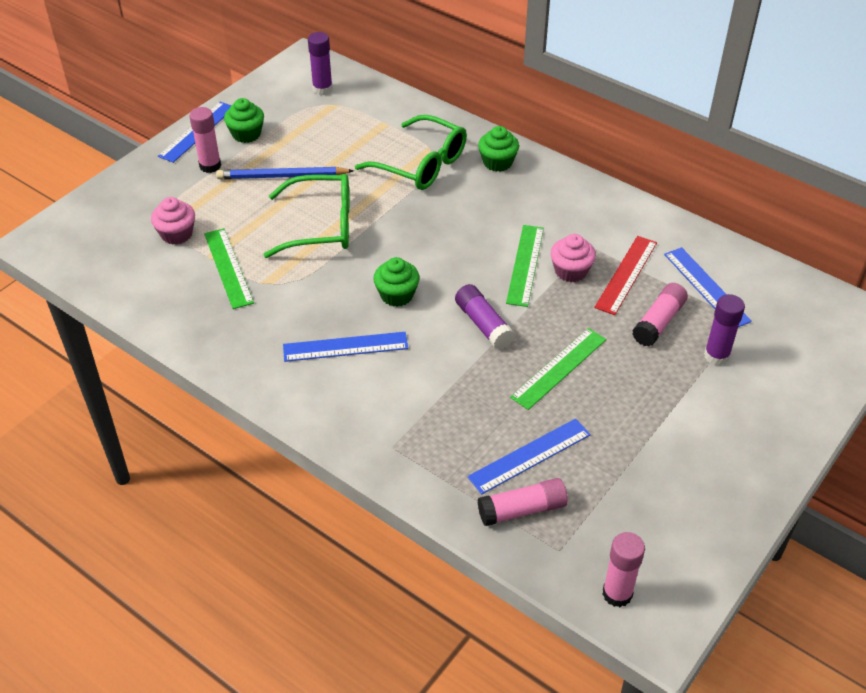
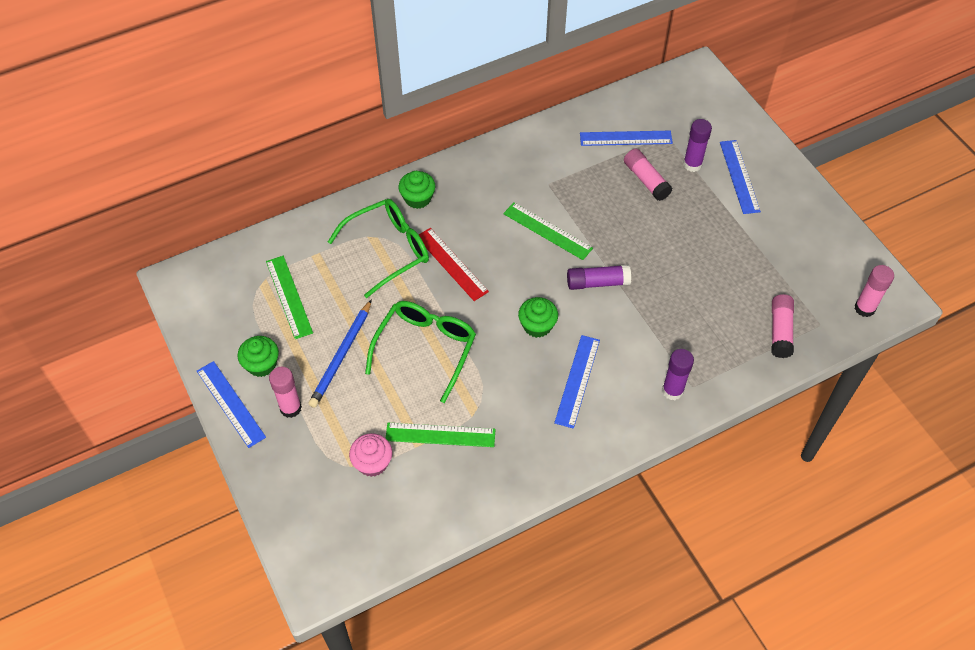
camera: 65 degrees left, 10 degrees up
(322, 89) = (233, 283): purple glue stick -> purple glue stick (672, 390)
(530, 456) = (735, 307): blue ruler -> blue ruler (739, 176)
(559, 368) = (662, 256): green ruler -> green ruler (289, 296)
(571, 271) = (569, 206): pink cupcake -> none
(626, 274) = (590, 176): red ruler -> red ruler (451, 264)

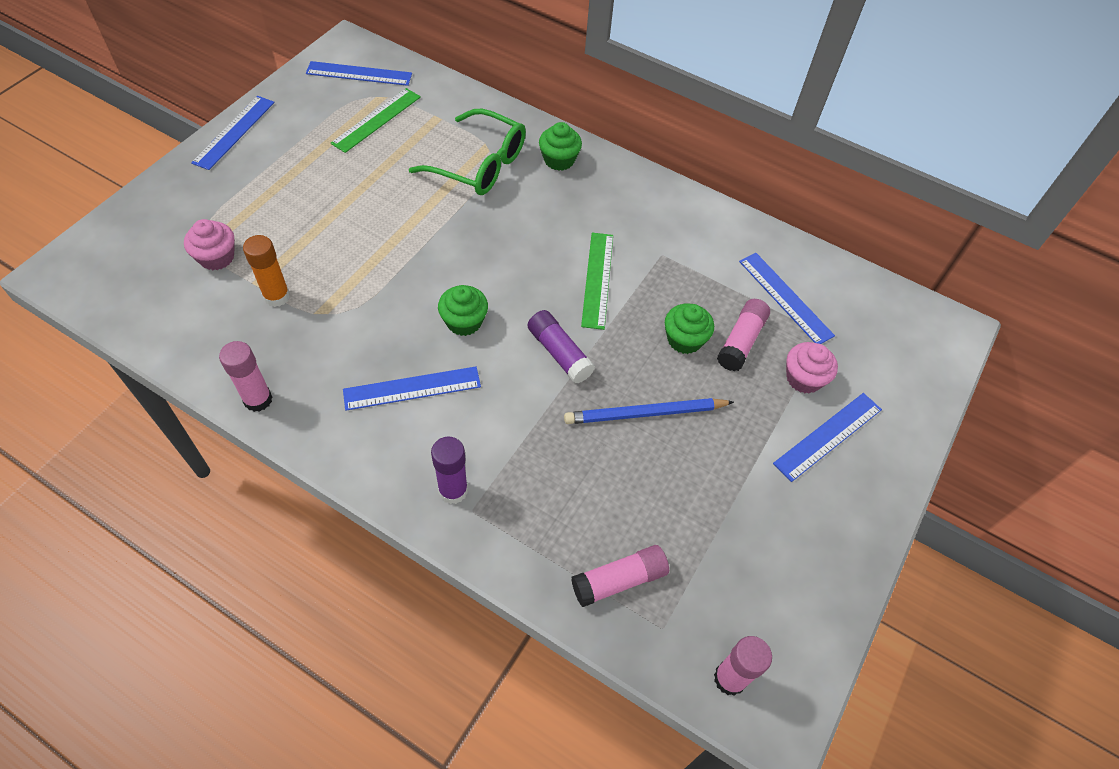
camera: 55 degrees right, 0 degrees up
(222, 287) = (359, 74): none -> blue ruler
(261, 364) = (288, 134): green cupcake -> green cupcake (684, 339)
(290, 408) = (250, 173): pink glue stick -> pink glue stick (258, 399)
(341, 356) = (330, 183): blue pencil -> blue pencil (645, 414)
(426, 348) = (377, 241): green glasses -> none
(440, 435) = (277, 296): green ruler -> orange glue stick
(451, 264) = (496, 218): red ruler -> none
(692, 164) = (803, 378): purple glue stick -> pink cupcake

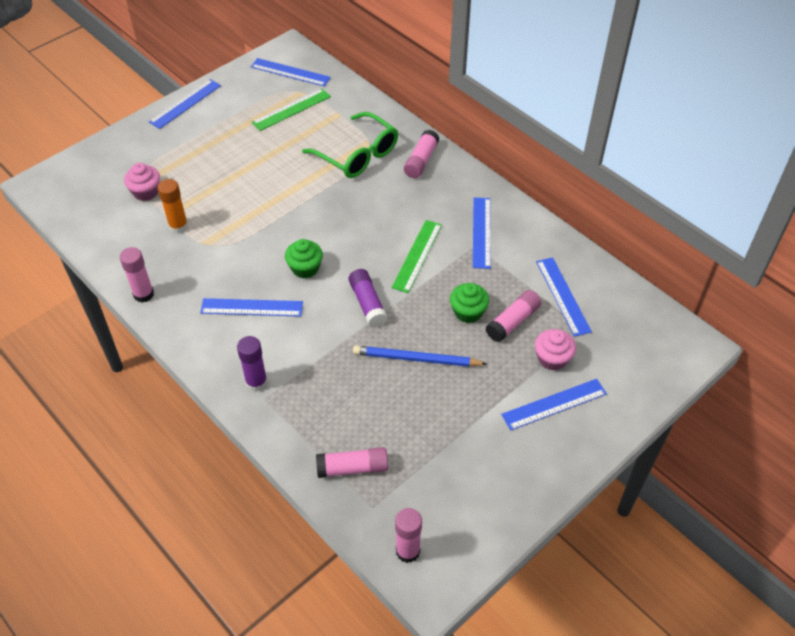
camera: 20 degrees right, 5 degrees down
(559, 160) = (421, 160): green cupcake -> pink glue stick
(663, 236) = (482, 232): none -> blue ruler

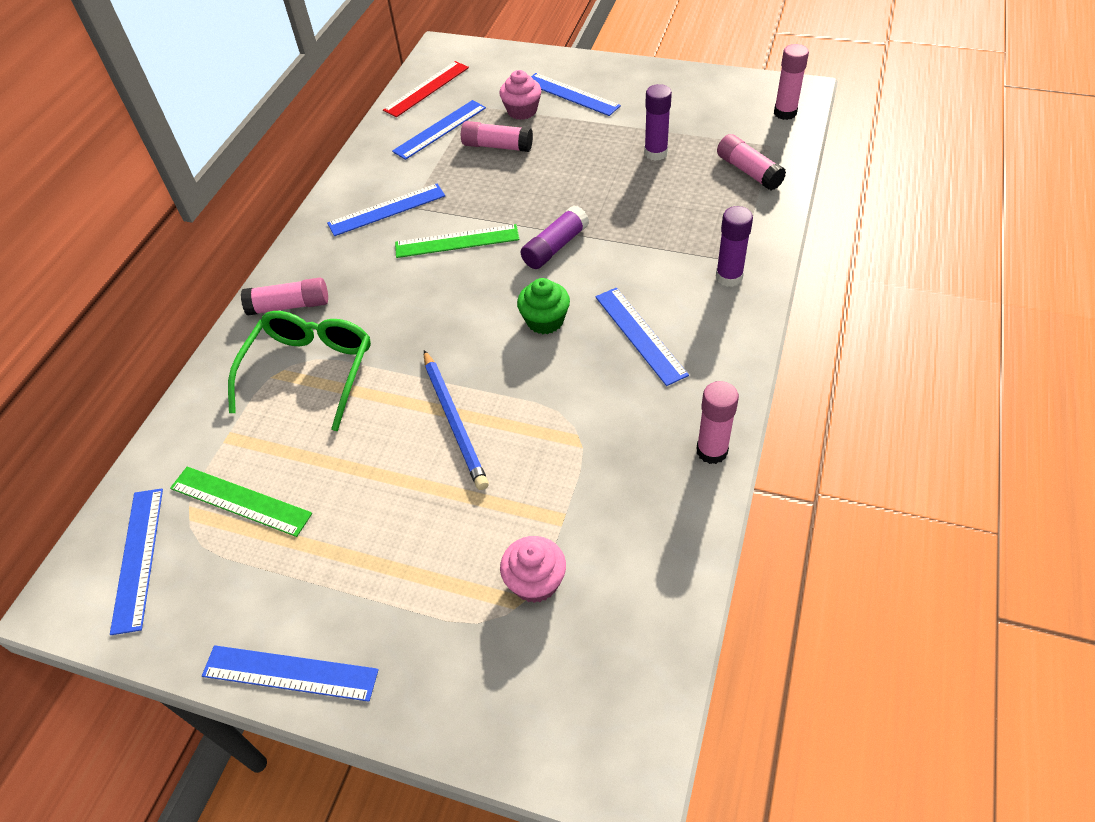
camera: 115 degrees left, 0 degrees up
(178, 226) = (572, 490): orange glue stick -> none
(416, 359) = (596, 185): blue pencil -> blue pencil (454, 421)
(425, 418) = (656, 153): none -> purple glue stick
(468, 312) = (508, 176): green cupcake -> none
(632, 310) = (426, 89): none -> red ruler

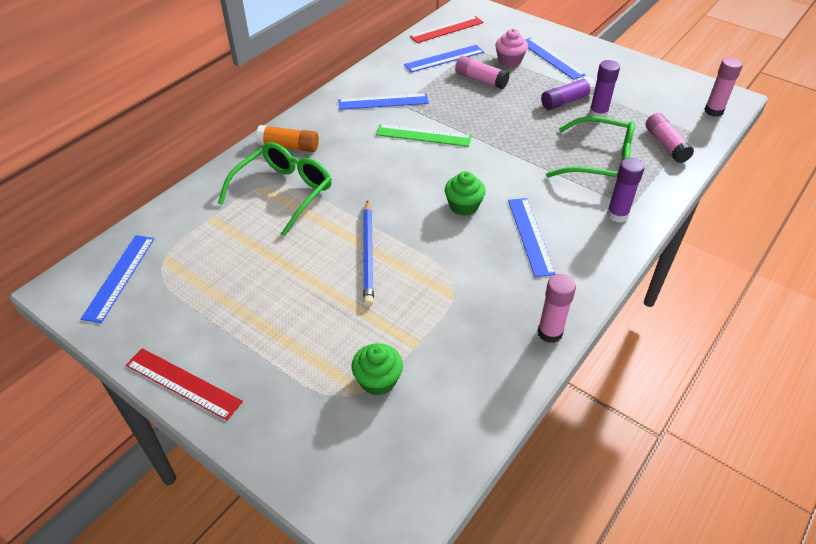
camera: 15 degrees right, 5 degrees down
(240, 501) = (200, 262): green ruler -> none
(289, 306) = (289, 146): pink glue stick -> orange glue stick
(290, 673) = (183, 383): blue ruler -> red ruler
(535, 581) = (378, 380): pink cupcake -> green cupcake
(555, 247) = (493, 158): purple glue stick -> purple glue stick (566, 101)
(683, 215) = (600, 162): none -> green glasses

